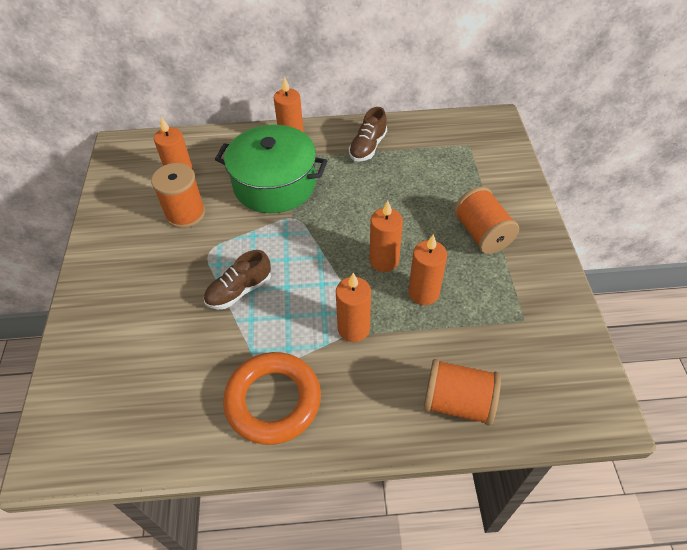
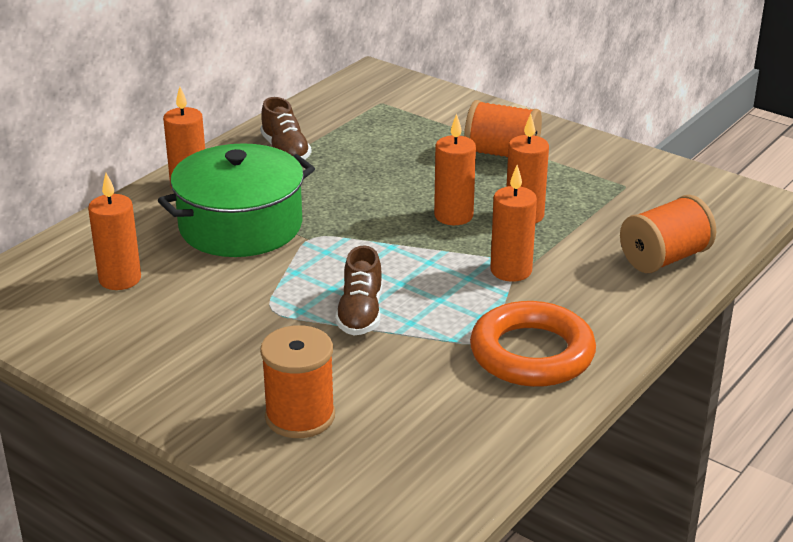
camera: 50 degrees left, 20 degrees down
(185, 213) = (183, 300): orange spool -> orange spool (300, 416)

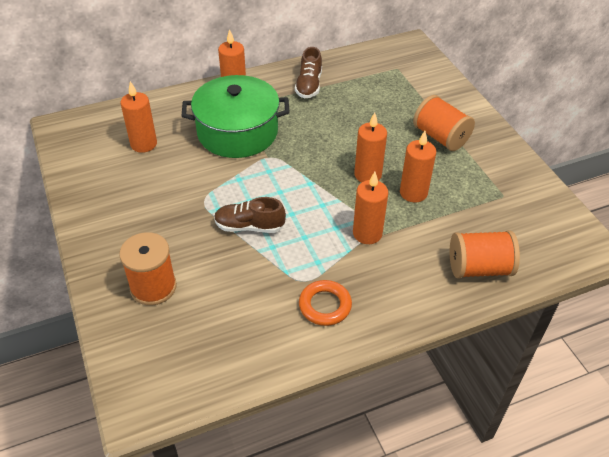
camera: 30 degrees right, 15 degrees up
(360, 313) = (249, 226): brown shoe -> brown shoe turned 60 degrees clockwise
(532, 353) = (325, 305): orange ring -> orange ring, size x0.59

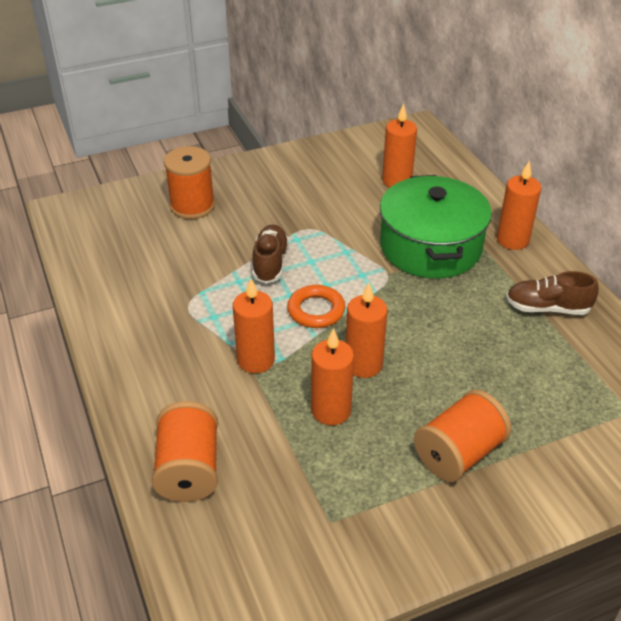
camera: 90 degrees right, 5 degrees down
(325, 305) = (151, 322): orange ring -> orange ring (316, 310)

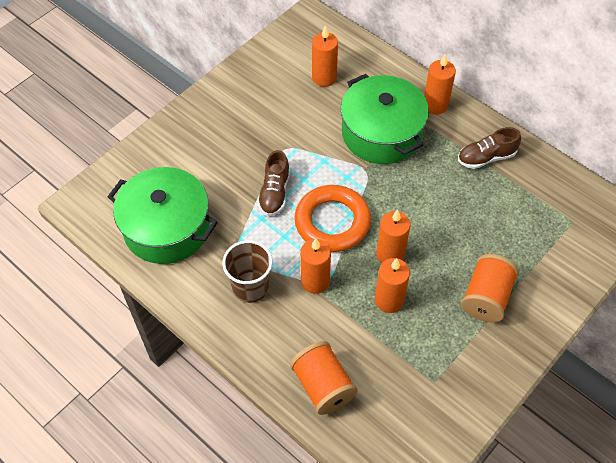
camera: 25 degrees left, 15 degrees up
(134, 257) = (167, 228): none -> green pot
(180, 340) = (250, 287): none -> brown cup
(192, 206) = (181, 161): orange spool -> none
(270, 263) = (274, 193): brown shoe -> brown shoe turned 150 degrees counterclockwise
(316, 310) = (332, 222): orange ring -> orange ring, size x1.68

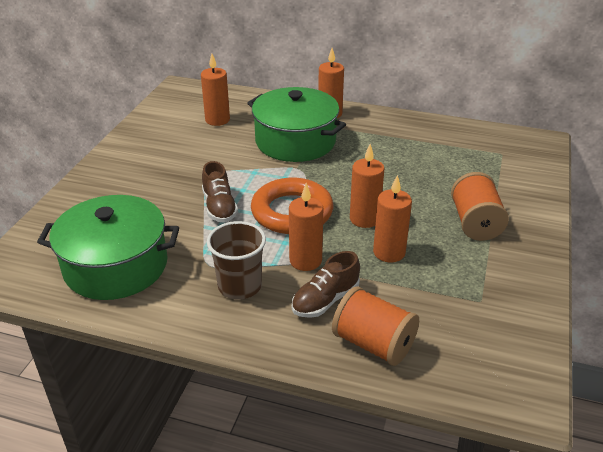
camera: 25 degrees left, 20 degrees down
(486, 157) = (398, 134): brown shoe -> brown shoe (325, 300)

